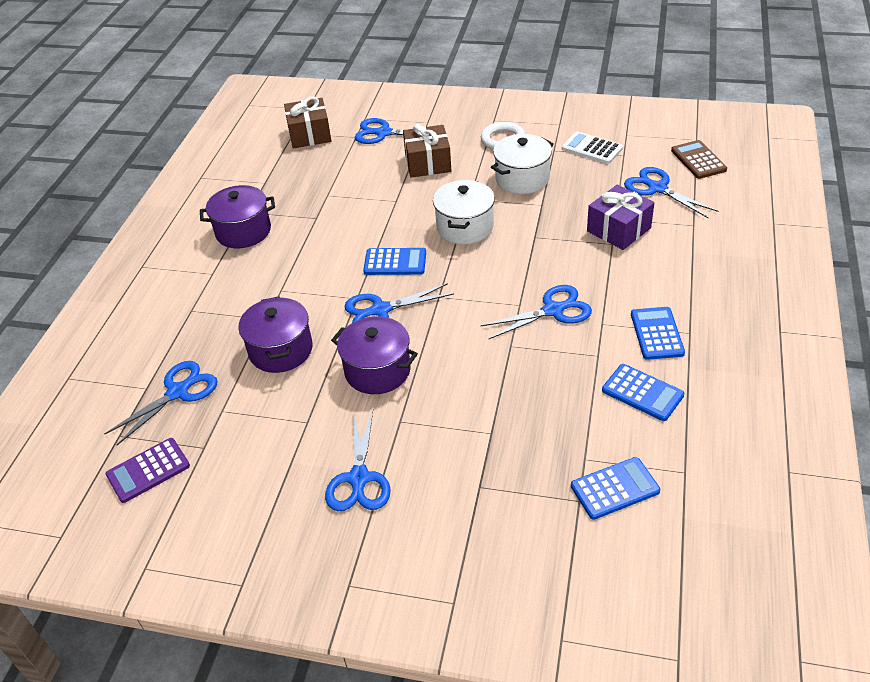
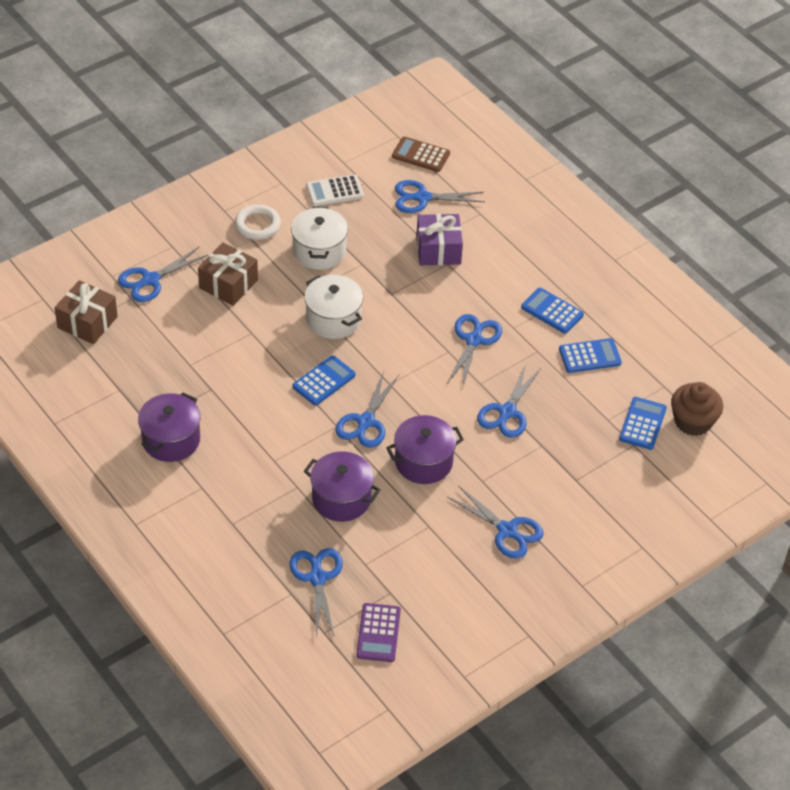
camera: 55 degrees left, 5 degrees up
(500, 384) = (507, 412): none -> blue scissors
(672, 528) = (693, 421): none -> brown cupcake

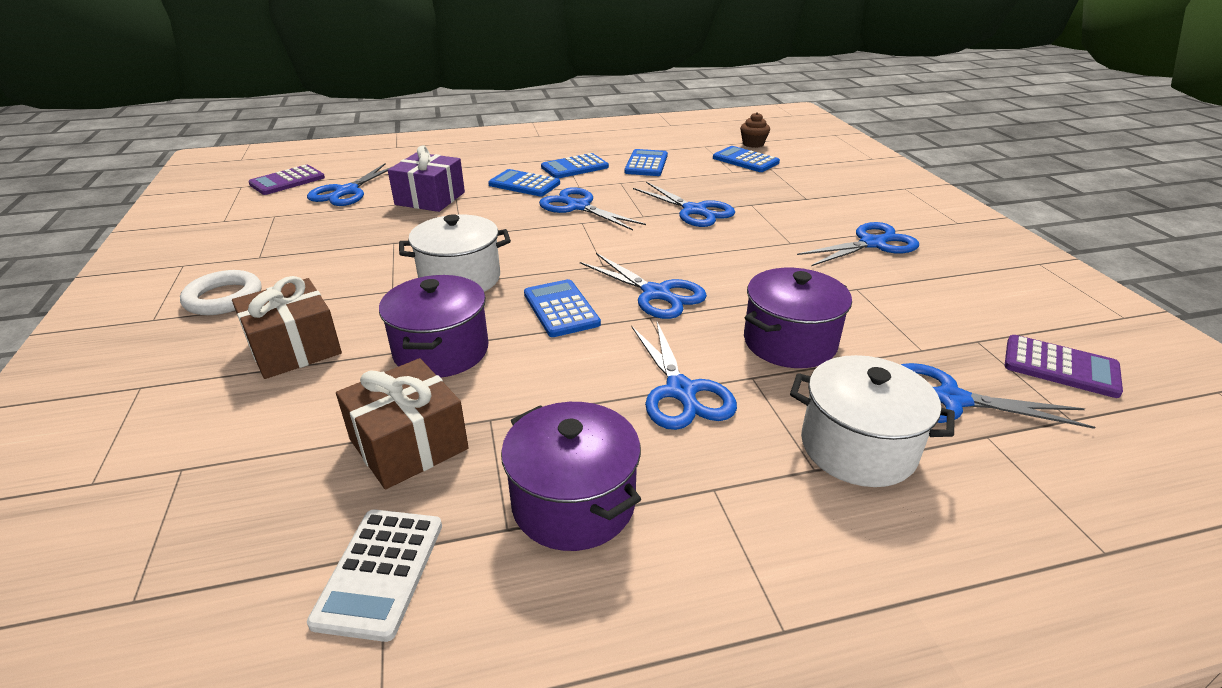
camera: 65 degrees left, 15 degrees down
(87, 322) = (153, 558): brown gift -> brown gift (409, 444)
(150, 280) = (173, 432): blue scissors -> blue scissors (681, 392)
(319, 251) = (335, 264): white pot -> white pot (858, 447)
(334, 191) = (257, 234): white calculator -> white calculator (380, 572)
(420, 155) = (287, 181): brown calculator -> purple calculator
(423, 462) = (746, 270): purple pot -> purple pot (441, 351)
(497, 293) = (524, 184): none -> blue calculator
(693, 421) = (753, 144): brown cupcake -> brown cupcake, size x0.59

